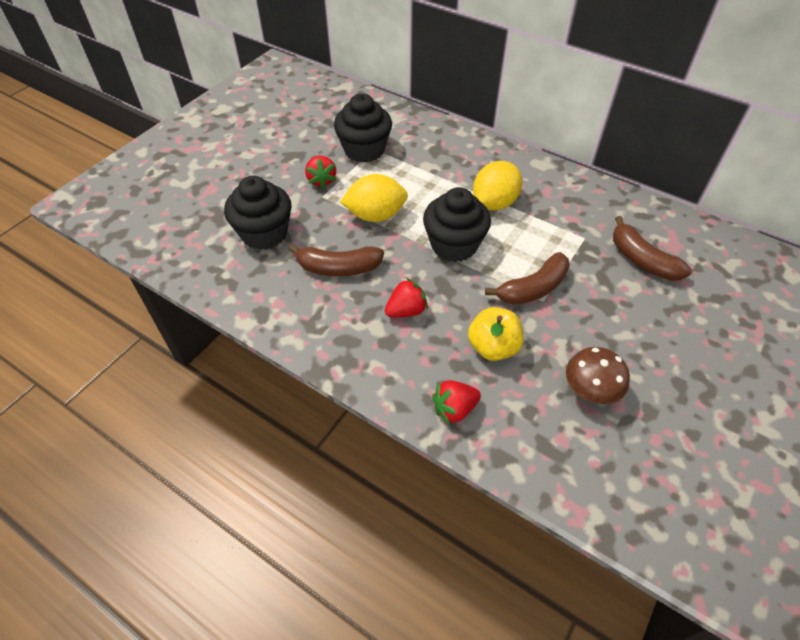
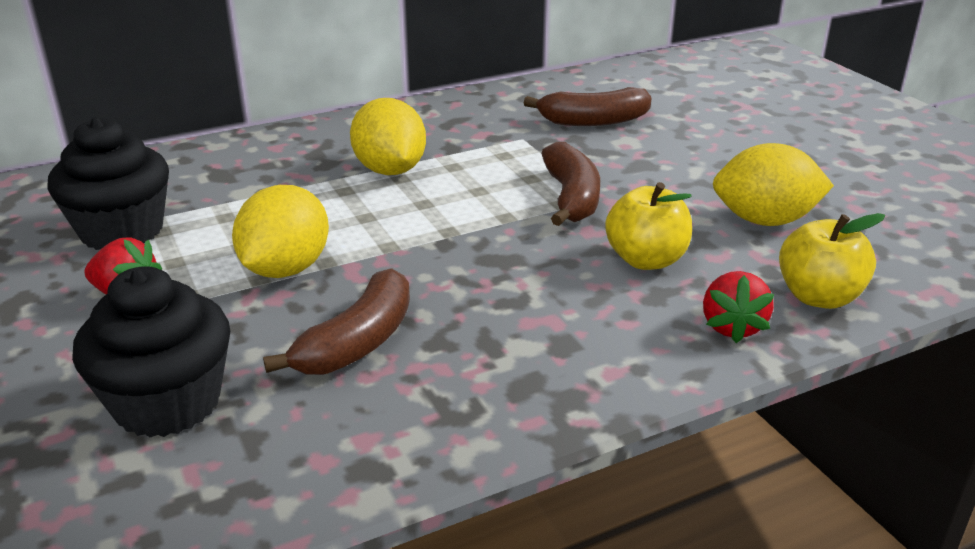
camera: 60 degrees left, 20 degrees down
(406, 311) = (516, 307): red strawberry -> none
(454, 245) = (431, 225): black cupcake -> none
(518, 444) = (818, 297): none -> yellow apple
(589, 391) = (764, 220): brown mushroom -> yellow lemon

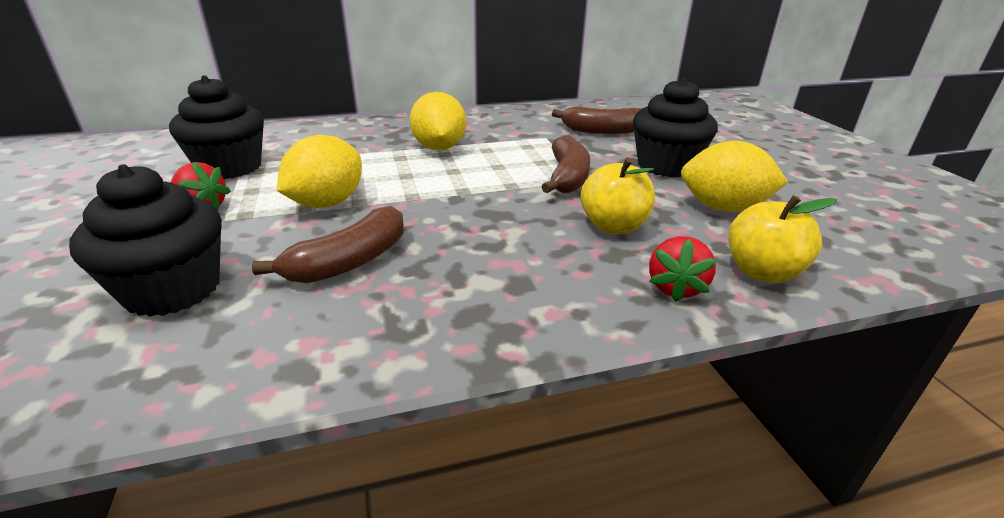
camera: 10 degrees right, 0 degrees up
(686, 168) = (666, 166): none -> black cupcake

